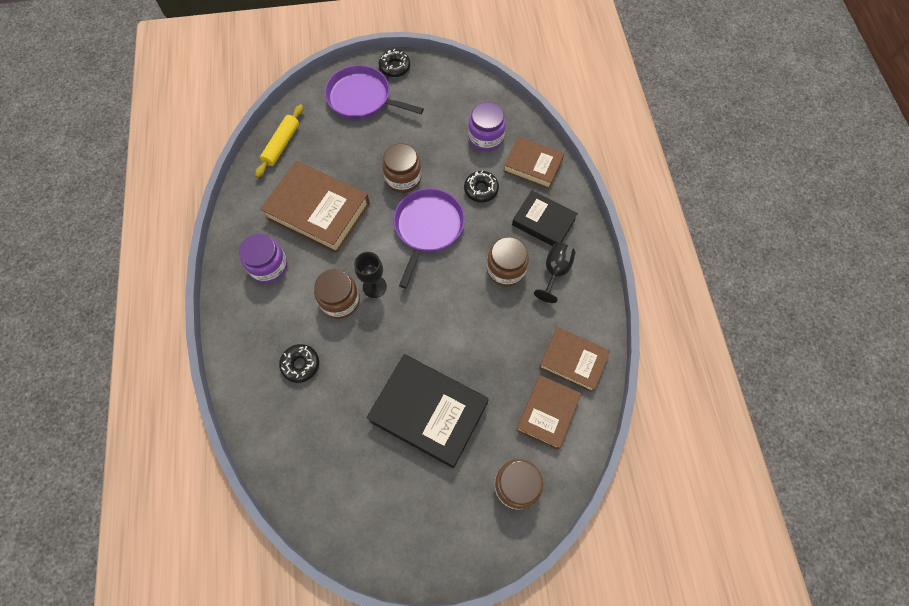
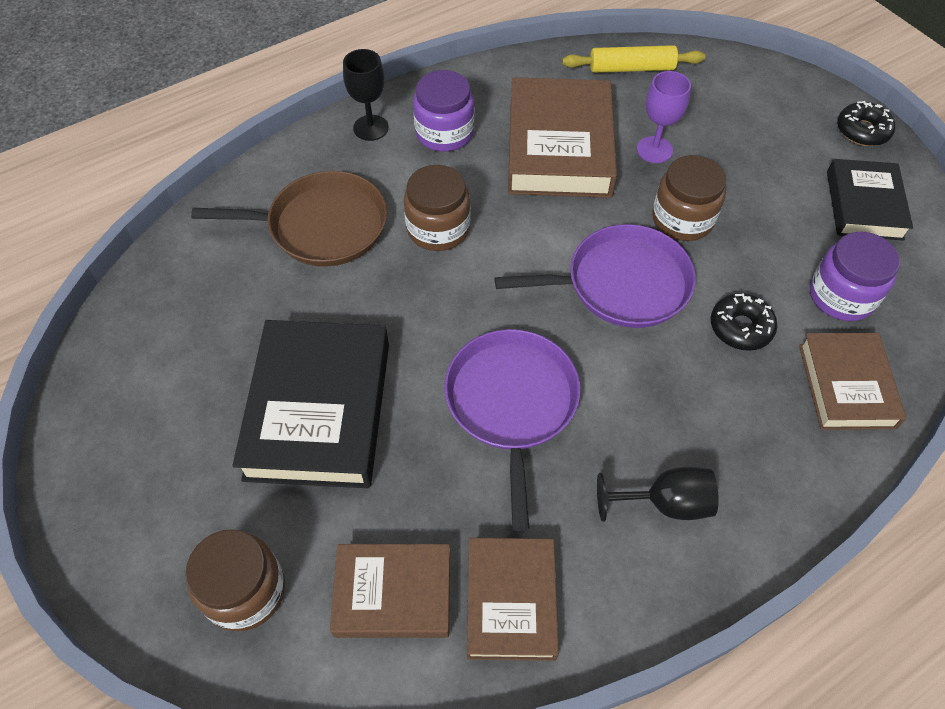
camera: 65 degrees right, 10 degrees down
(300, 365) = (321, 226): black donut -> brown pan
(349, 166) = (654, 150): none -> purple goblet
(362, 98) = (776, 117): purple pan -> purple pan (511, 403)
(374, 286) = (483, 258): black goblet -> black goblet (371, 128)
(506, 269) = (619, 422): brown jar -> none
(543, 222) = (749, 446): black book -> black book (864, 205)

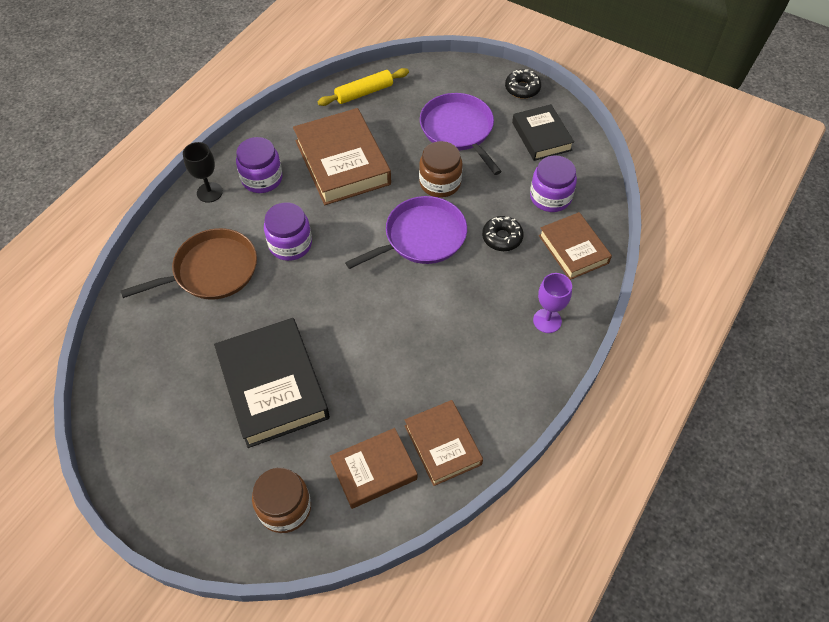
camera: 25 degrees left, 0 degrees up
(438, 228) = (290, 244): brown jar -> purple jar
(511, 403) = (390, 335): purple pan -> purple pan (458, 130)
(654, 150) = (403, 143): purple goblet -> purple goblet (547, 321)
(665, 503) = (503, 355): black goblet -> none

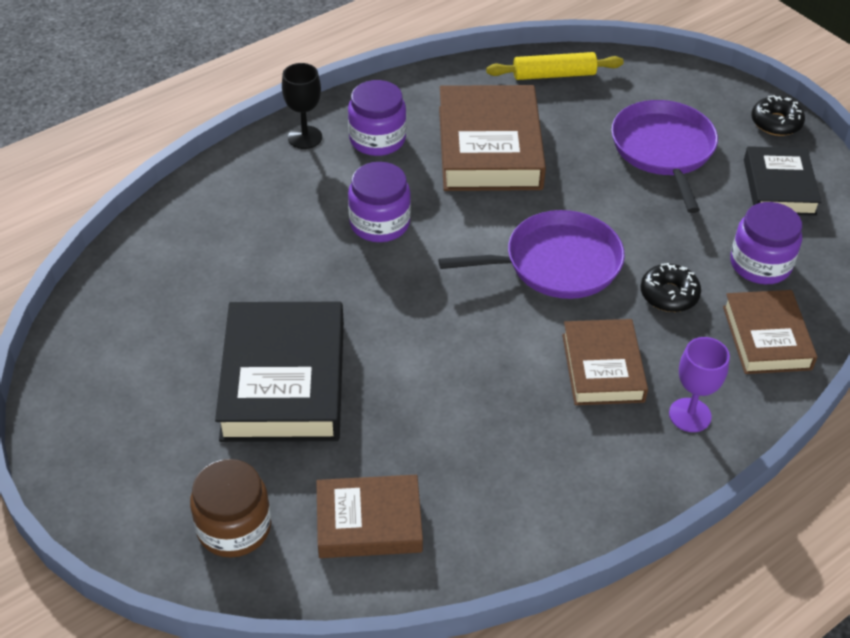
camera: 20 degrees right, 10 degrees down
(211, 270) = (267, 225): brown pan -> none
(440, 183) = (610, 205): brown jar -> none
(442, 445) = (475, 522): brown book -> brown book (602, 368)

